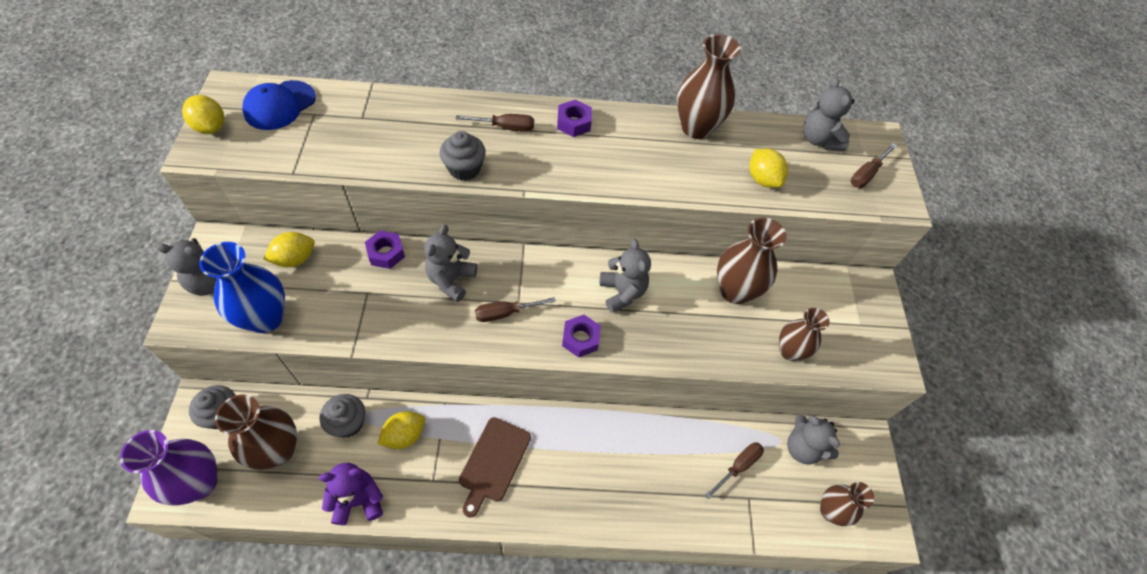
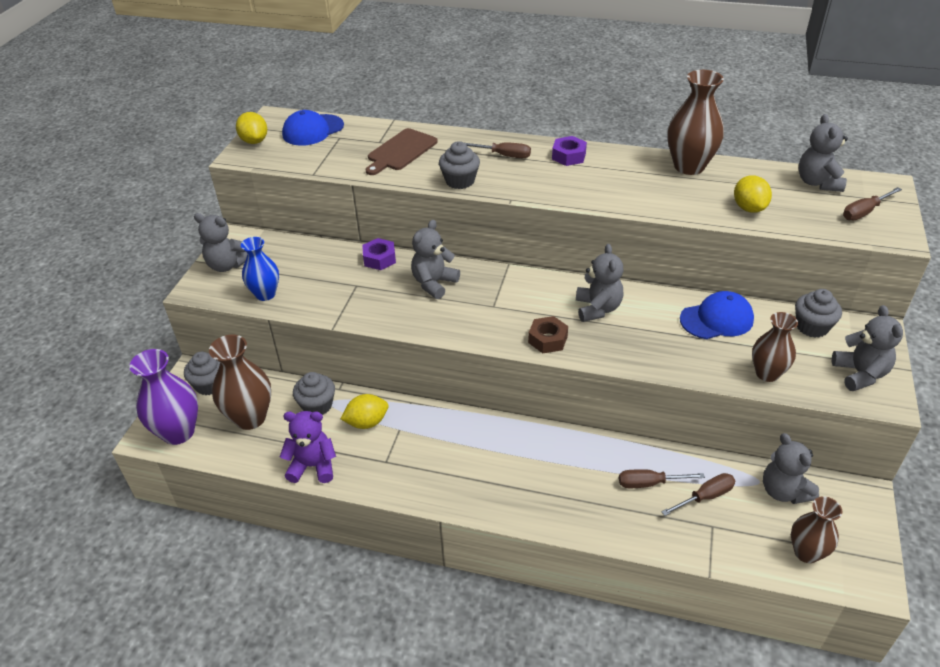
camera: 20 degrees right, 15 degrees down
(265, 318) = (265, 294): blue vase -> blue vase, size x0.66
(295, 259) = (299, 256): yellow lemon -> none
(493, 462) = (447, 455): brown cutting board -> brown cutting board (400, 151)
(505, 313) = (479, 313): brown screwdriver -> brown screwdriver (649, 483)
(580, 339) = (547, 339): purple nut -> brown nut
(735, 291) = (717, 319): brown vase -> blue cap
(819, 289) = (812, 327): none -> grey cupcake
(868, 339) = (860, 374): none -> grey teddy bear

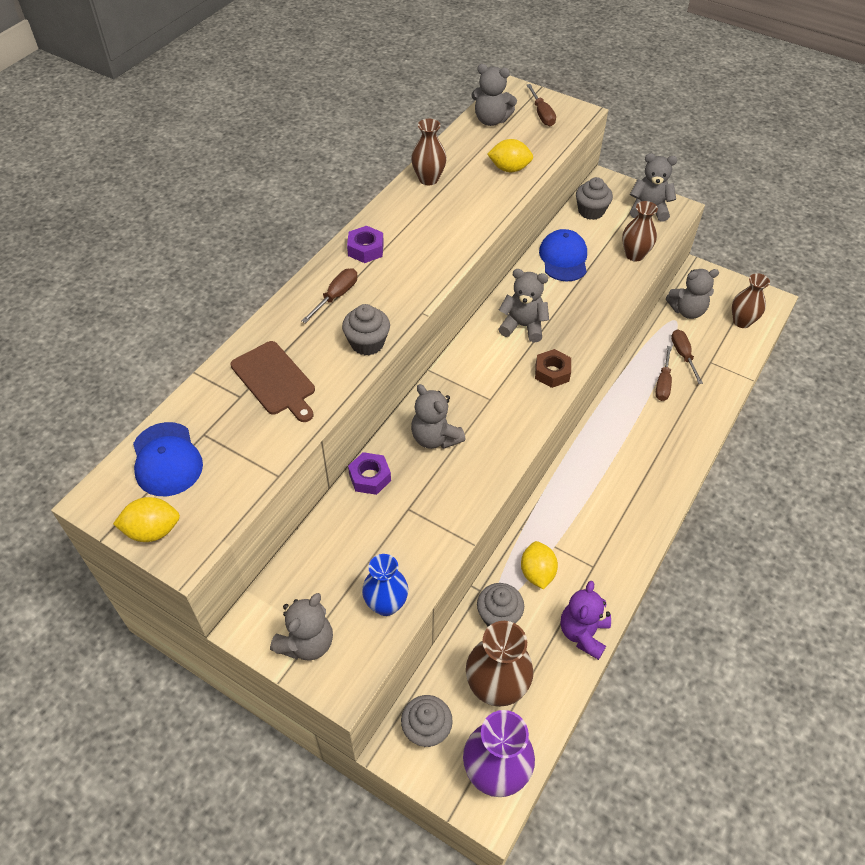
camera: 75 degrees left, 10 degrees up
(689, 166) = (428, 179): brown vase -> brown vase, size x0.66

